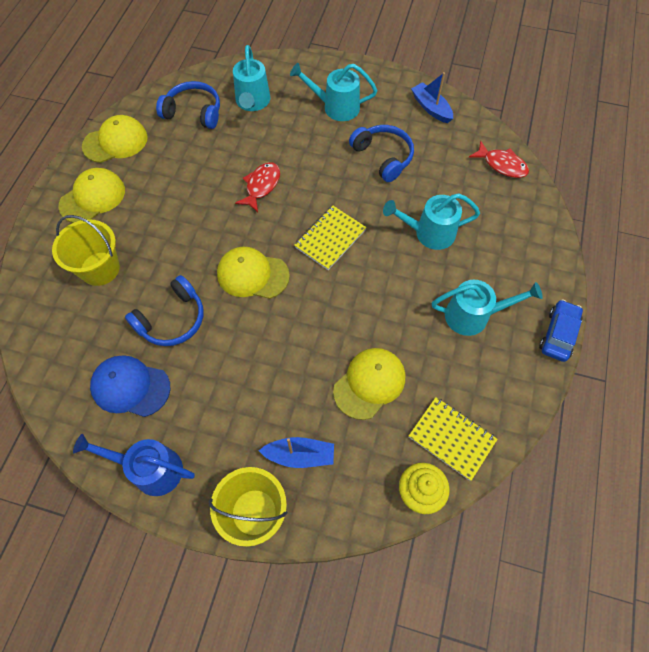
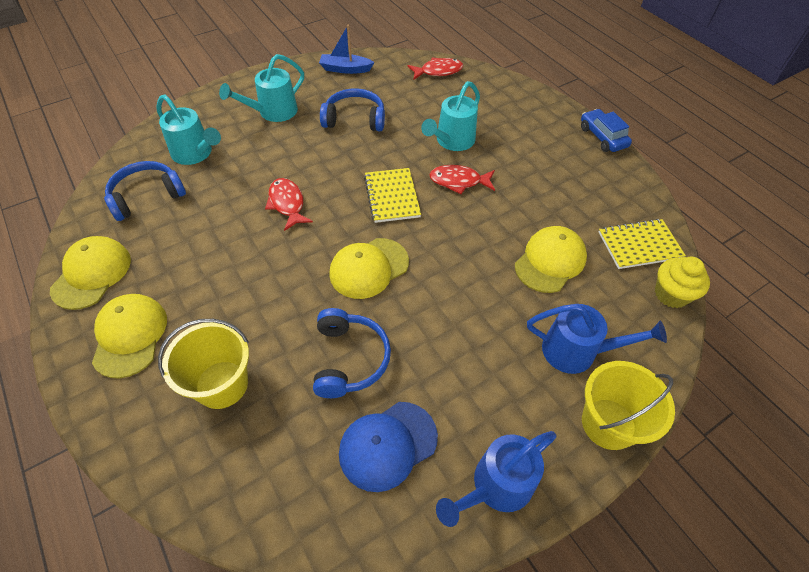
camera: 50 degrees left, 10 degrees down
(300, 455) = (578, 351): blue boat -> blue watering can
(369, 383) = (550, 261): yellow cap -> yellow cap turned 45 degrees clockwise
(390, 268) = (459, 181): none -> red fish
(474, 315) = (547, 166): turquoise watering can -> none

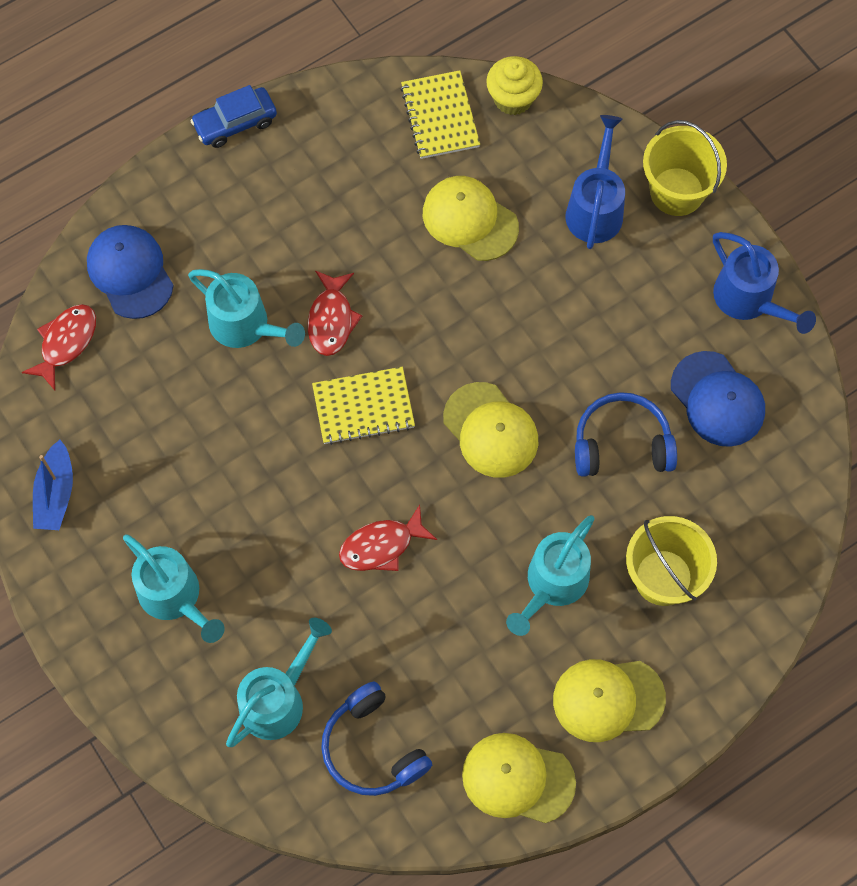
camera: 90 degrees left, 15 degrees up
(234, 302) = (552, 585): none -> turquoise watering can
(355, 119) = (193, 468): blue headphones -> none
(438, 71) = (66, 343): red fish -> red fish turned 45 degrees clockwise
(486, 94) = (130, 272): none -> blue cap

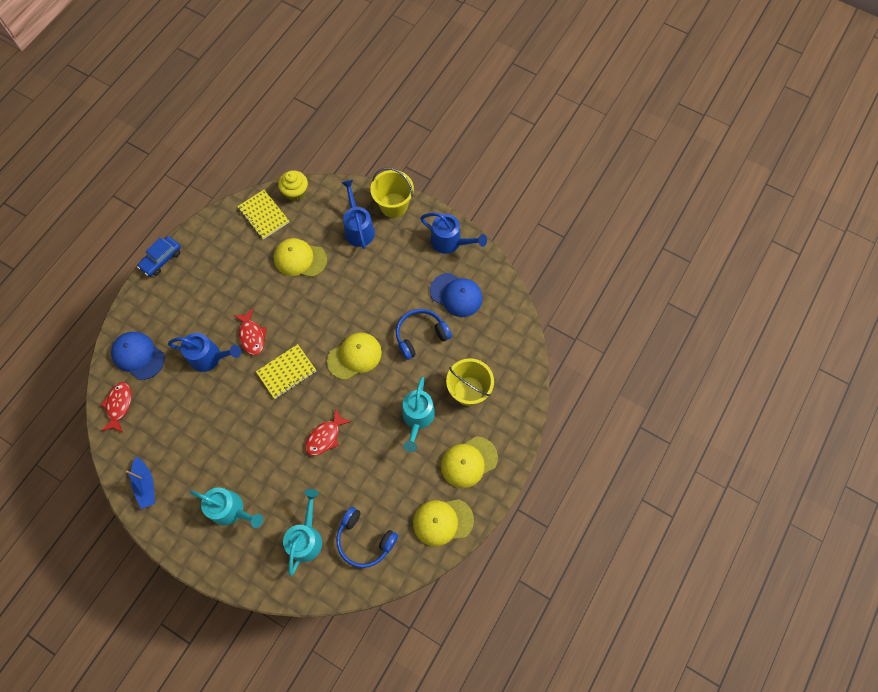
camera: 25 degrees left, 0 degrees up
(246, 326) = (210, 357): turquoise watering can -> blue watering can
(490, 430) = (354, 356): yellow cap -> yellow cap turned 60 degrees counterclockwise

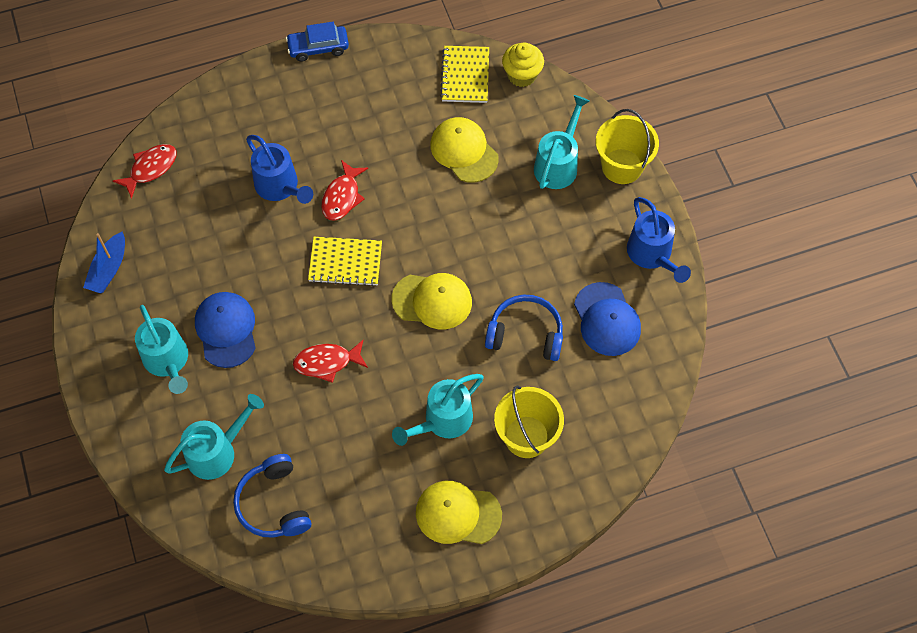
camera: 40 degrees right, 5 degrees down
(138, 356) = (211, 131): blue cap -> blue cap (226, 330)
(358, 228) = (558, 163): blue watering can -> turquoise watering can
(442, 521) = (373, 554): yellow cap -> none

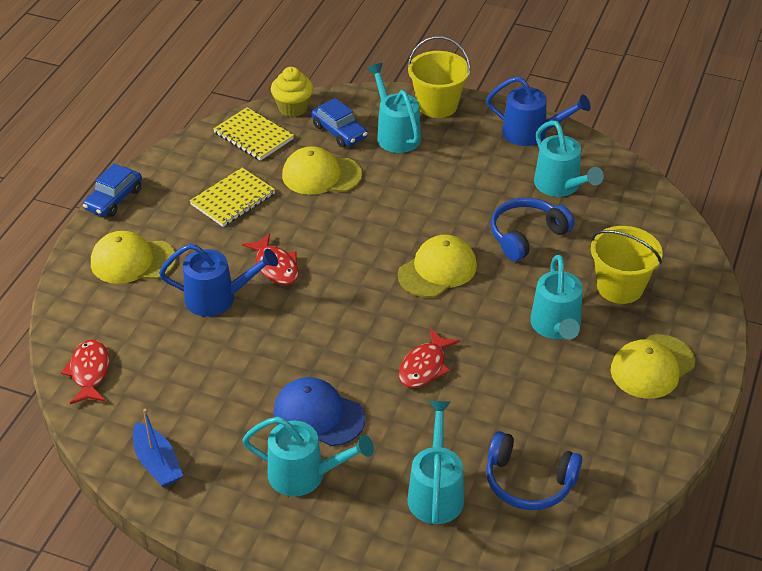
camera: 50 degrees left, 20 degrees down
(270, 108) = (132, 261): none -> yellow cap
(345, 262) = (341, 300): yellow notebook -> yellow notebook (233, 199)
(524, 126) = (339, 132): none -> blue car
(607, 319) = (561, 186): blue cap -> turquoise watering can

